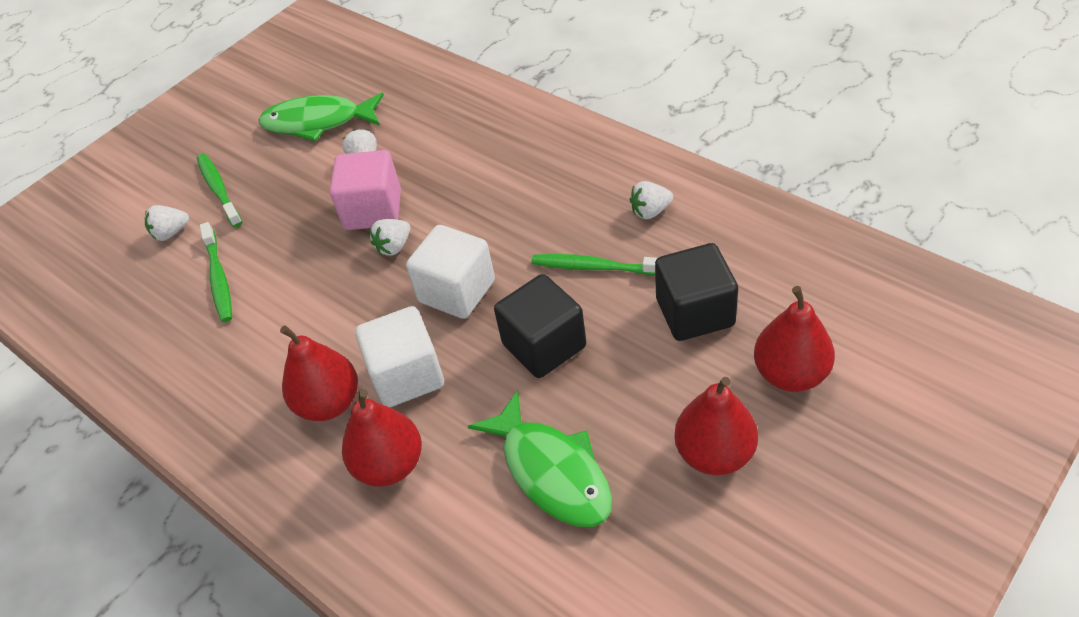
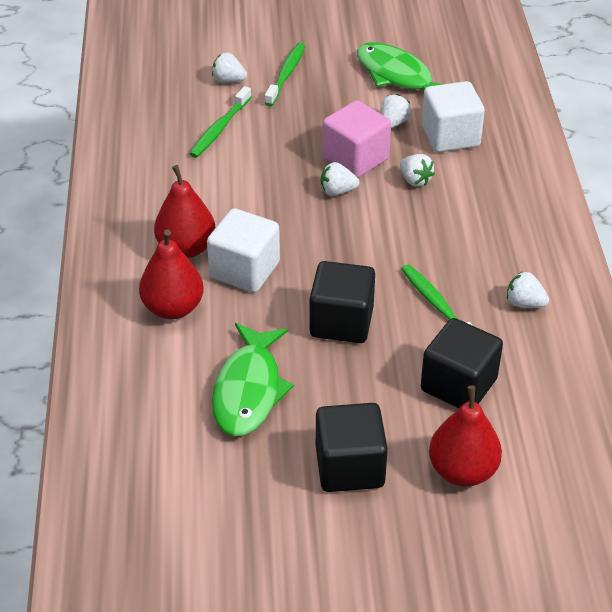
camera: 40 degrees right, 5 degrees down
(443, 189) = (415, 180): none -> white strawberry
(457, 291) = (336, 248): white cube -> white cube (450, 136)
(714, 453) = (349, 467): red pear -> black cube

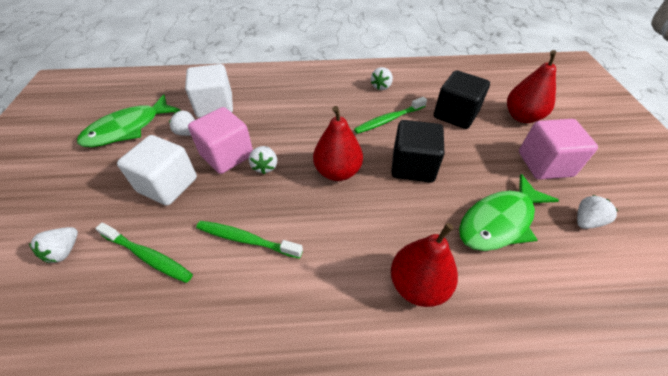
camera: 90 degrees left, 5 degrees up
(186, 248) = (333, 278): red pear -> red pear (337, 172)
(244, 270) = (362, 228): white cube -> white cube (168, 185)
(248, 390) = (499, 221): green fish -> green fish turned 135 degrees clockwise
(286, 74) = (83, 201): green toothbrush -> green toothbrush (246, 240)
(349, 467) = (544, 164): black cube -> pink cube
(415, 180) = (260, 124): white strawberry -> white strawberry (586, 221)

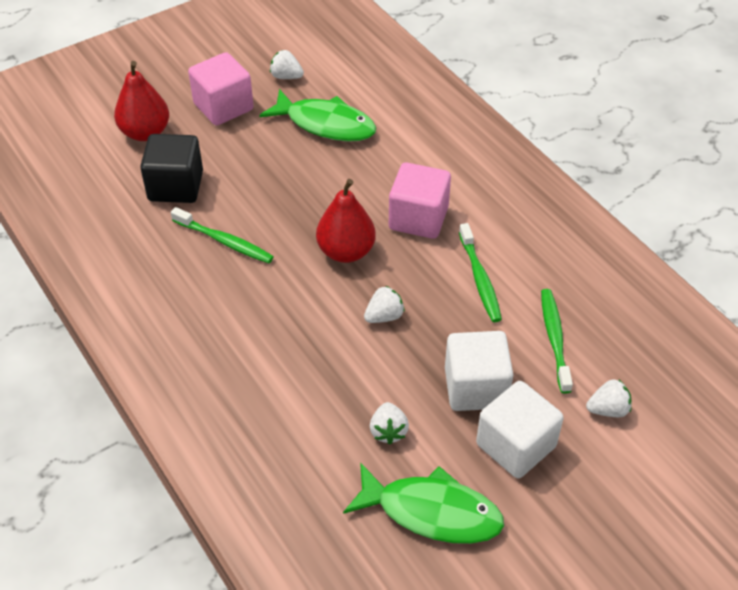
camera: 120 degrees left, 0 degrees up
(215, 106) = (316, 441): white cube -> white cube (515, 445)
(227, 155) = (394, 363): pink cube -> pink cube (418, 218)
(381, 86) = (151, 274): white strawberry -> none
(413, 166) = (294, 197): black cube -> none
(418, 285) = (429, 155): red pear -> none

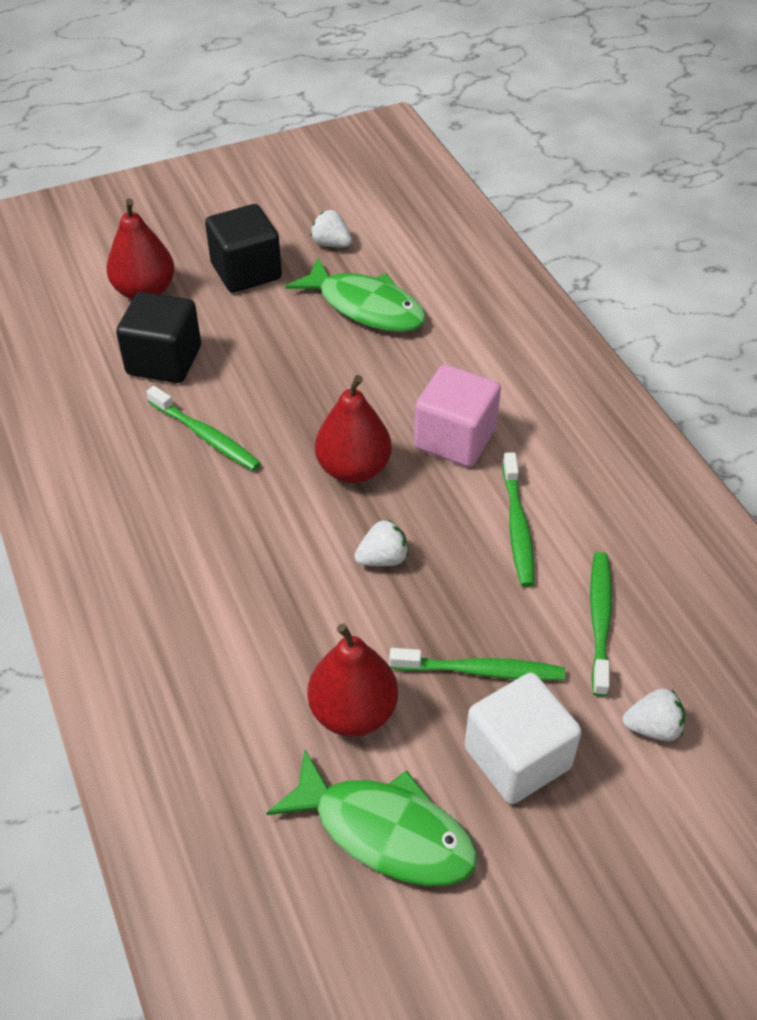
camera: 10 degrees right, 0 degrees up
(223, 107) = (246, 271): pink cube -> black cube
(388, 431) = (353, 712): white strawberry -> red pear
(475, 387) = (480, 670): white cube -> green toothbrush

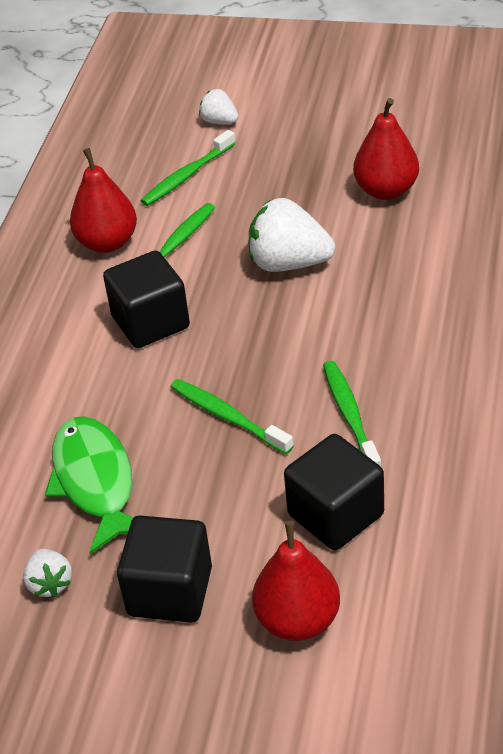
camera: 140 degrees left, 5 degrees down
(353, 469) = (251, 333): red pear -> red pear (107, 242)
(383, 558) = (289, 263): white strawberry -> white strawberry, size x1.87
(385, 831) = (414, 135): green fish -> none
(455, 438) = (150, 322): pink cube -> black cube
(480, 670) = (288, 180): green toothbrush -> green toothbrush (228, 417)
(517, 758) = (309, 137): white cube -> none

